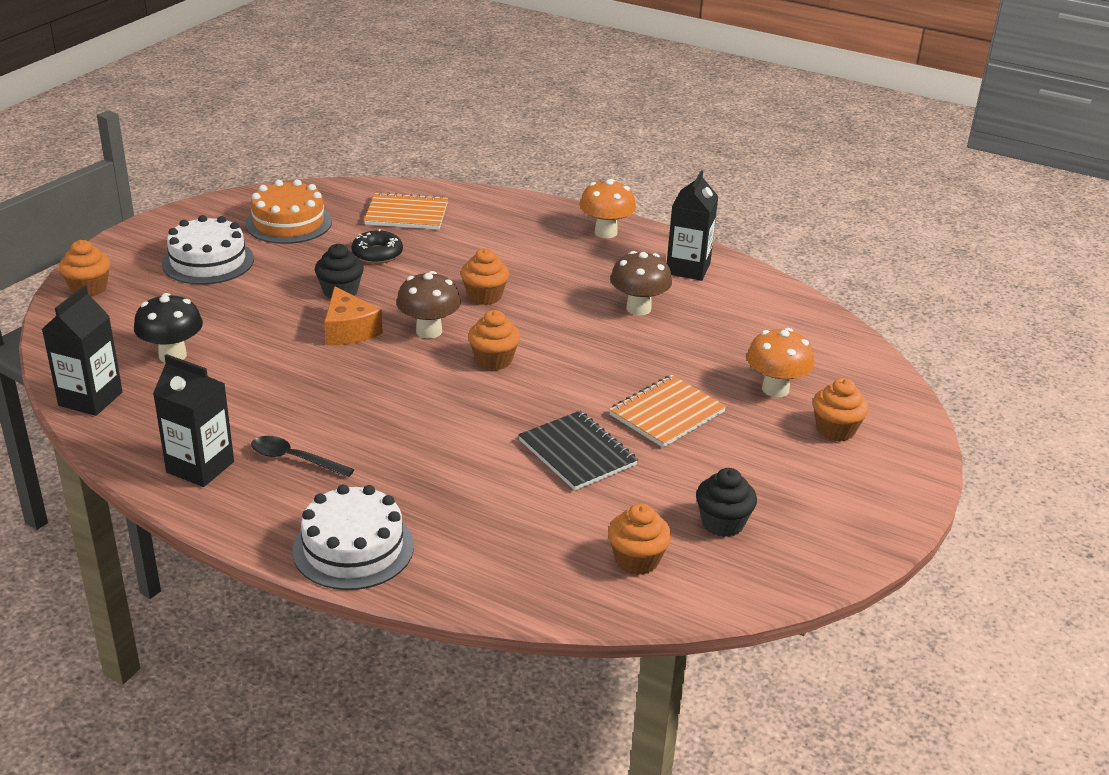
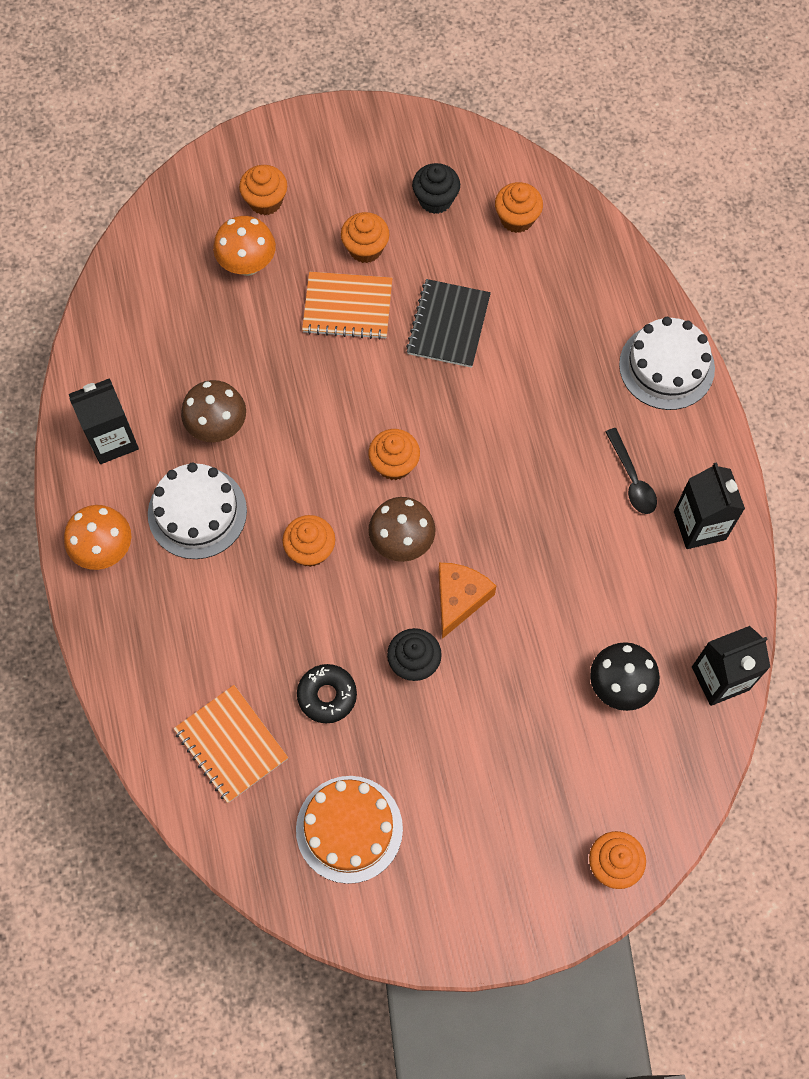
camera: 130 degrees left, 35 degrees up
(208, 261) = (478, 819): white cake -> white cake (197, 512)
(716, 454) = (365, 248): none -> orange cupcake

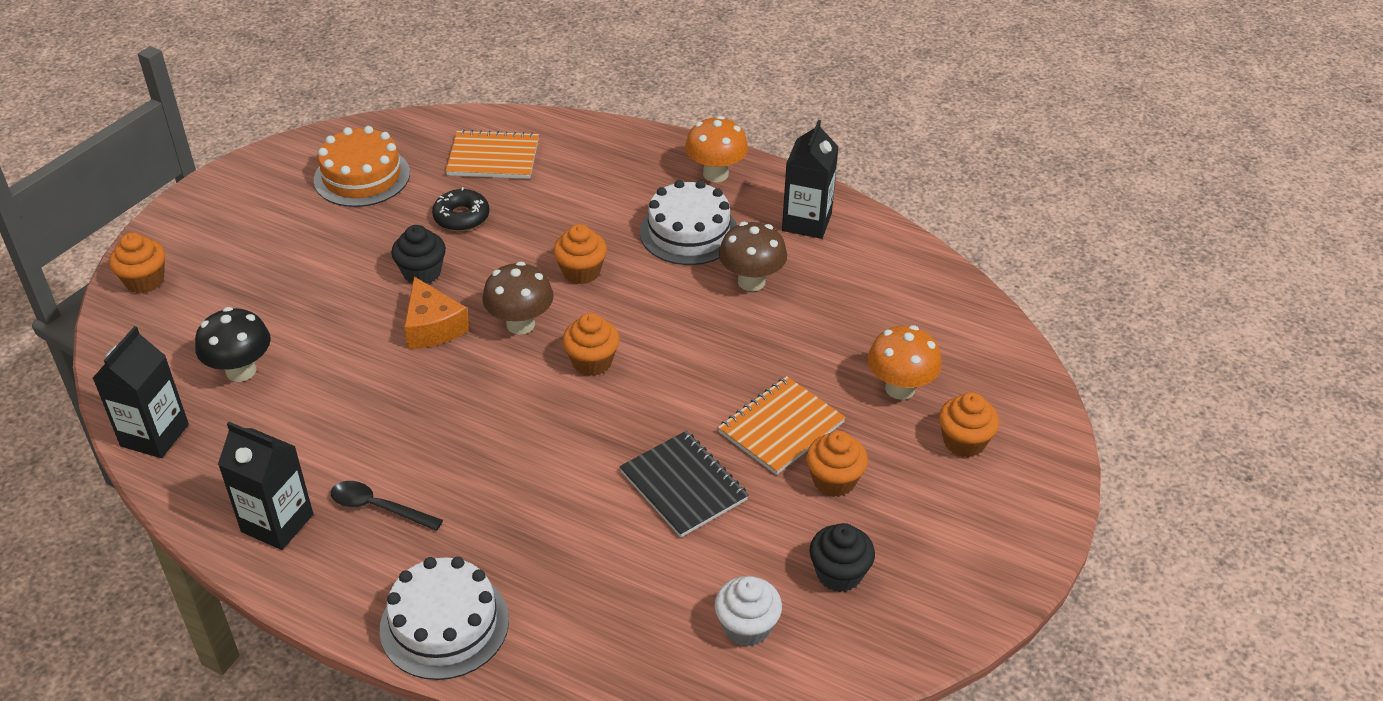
camera: 130 degrees right, 25 degrees down
(517, 218) = (746, 627): orange cupcake -> white cupcake

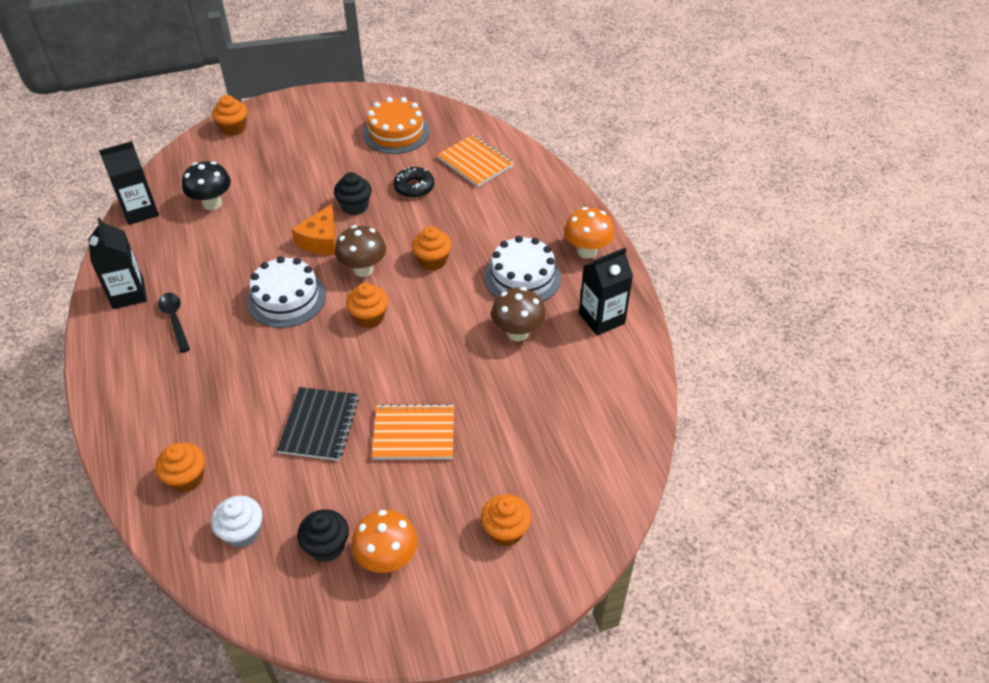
camera: 45 degrees right, 5 degrees up
(444, 624) = (123, 404): white cake -> white cake (286, 298)
(834, 480) = (399, 489): orange cupcake -> orange cupcake (186, 478)
(900, 388) = (514, 465): orange mushroom -> orange mushroom (387, 559)

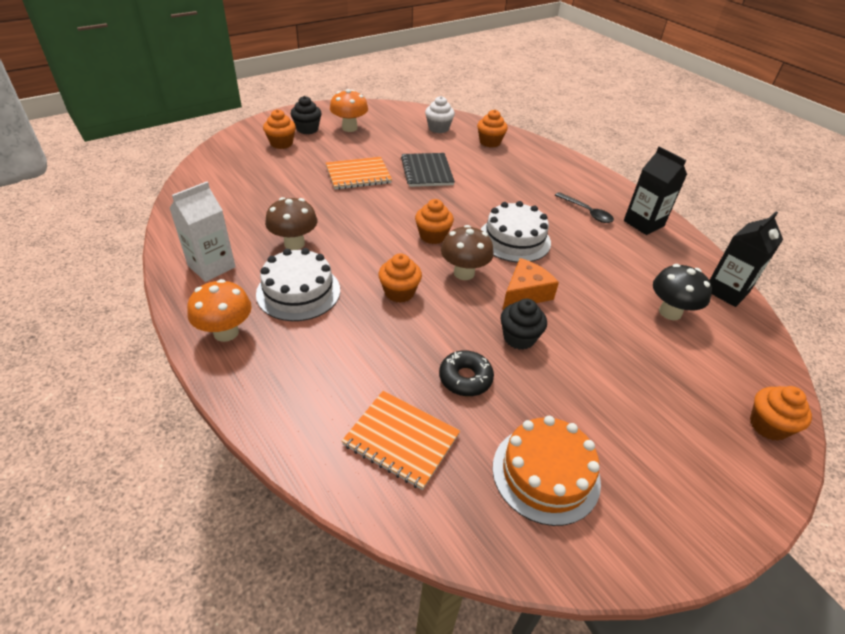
camera: 160 degrees right, 5 degrees down
(321, 240) = (525, 293): orange cheese -> orange cheese turned 45 degrees clockwise
(327, 546) = (387, 128): black cupcake -> black cupcake (307, 129)
(601, 318) = (211, 266): black carton -> white carton

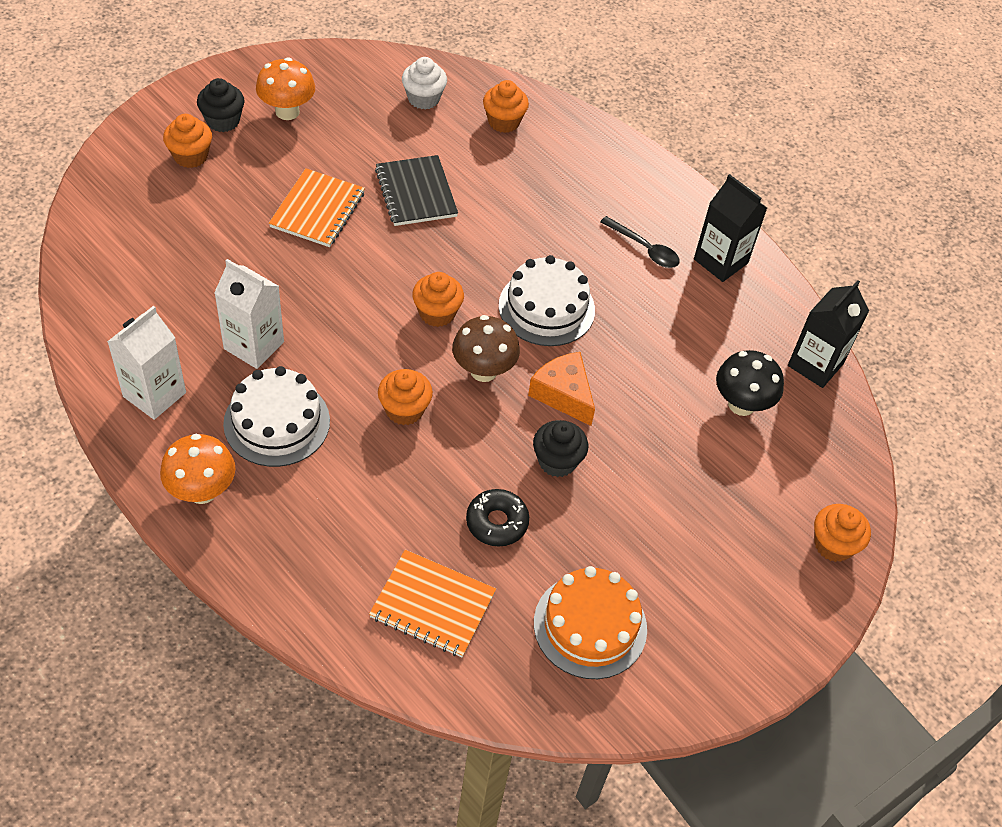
camera: 10 degrees left, 10 degrees up
(294, 243) = (254, 345): brown mushroom -> white carton
(358, 175) = (317, 210): orange notebook -> orange notebook turned 45 degrees counterclockwise
(525, 293) = (563, 394): orange cheese -> orange cheese turned 75 degrees counterclockwise

